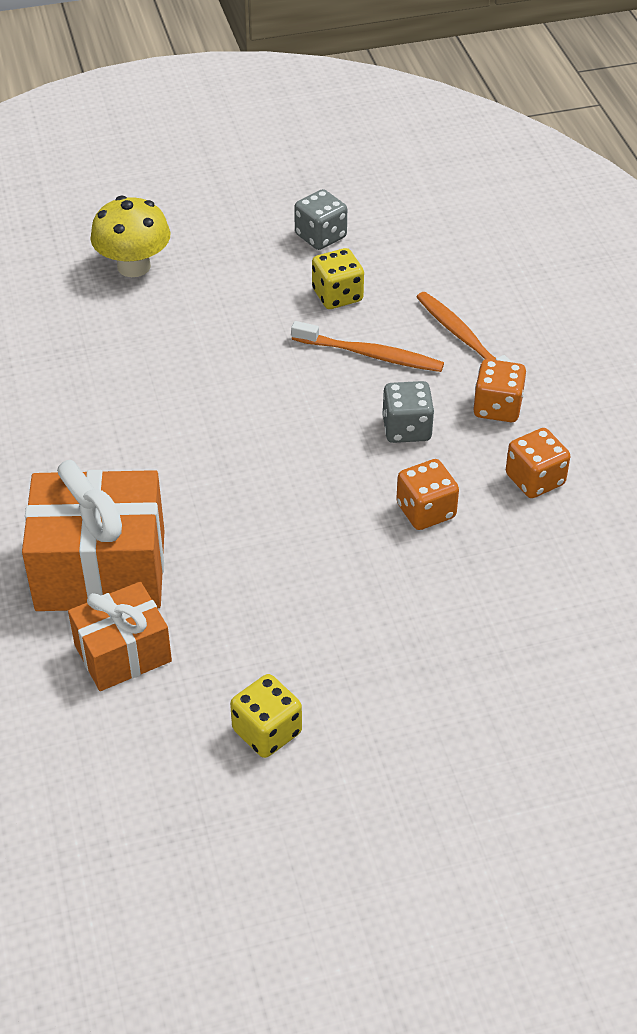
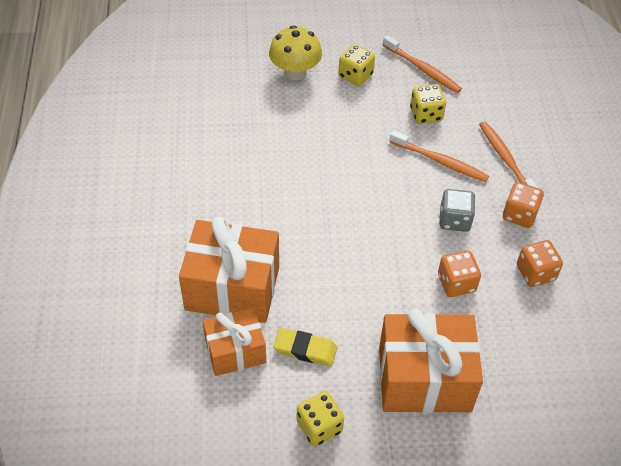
camera: 10 degrees right, 5 degrees up
(224, 258) = (355, 75): none -> yellow dice
(225, 633) = (305, 349): none -> yellow eraser
(320, 236) = (422, 69): grey dice -> orange toothbrush
(405, 643) = (424, 379): none -> orange gift

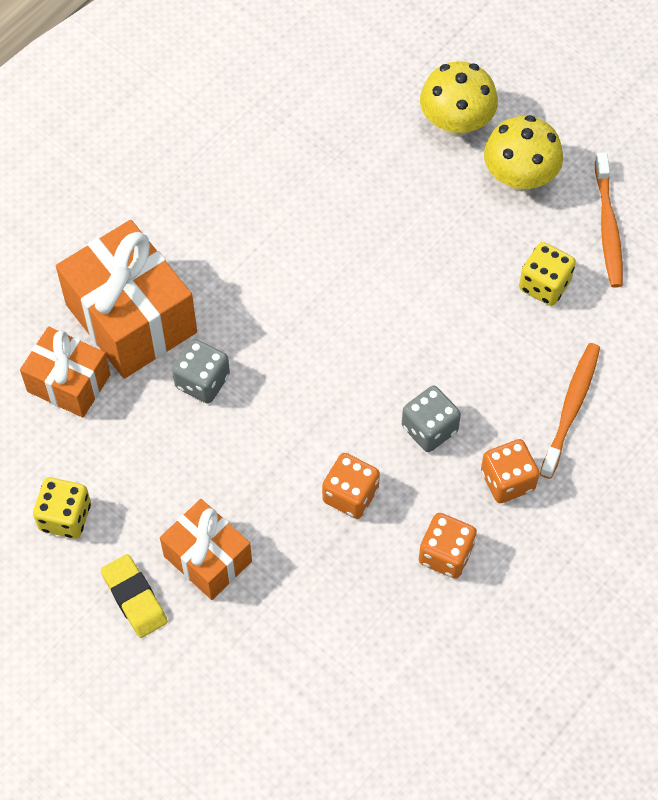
camera: 45 degrees right, 10 degrees up
(305, 349) = (131, 435): yellow eraser -> yellow eraser (134, 598)
(311, 289) = (202, 381): none -> grey dice
(355, 75) = (519, 177): yellow dice -> yellow mushroom
(424, 379) = (207, 559): orange gift -> orange gift, size x0.61
(440, 161) = (493, 352): orange toothbrush -> none

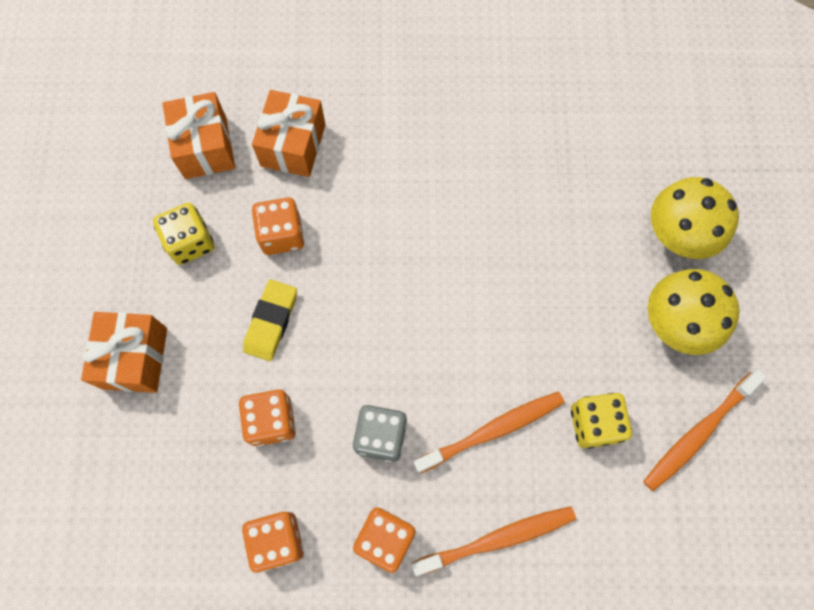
camera: 50 degrees right, 10 degrees up
(65, 517) = (94, 232): yellow dice -> yellow dice (190, 242)
(131, 318) = (293, 145): orange gift -> orange gift, size x0.61
(134, 598) = (63, 332): yellow eraser -> yellow eraser (271, 321)
(202, 381) = (282, 235): grey dice -> orange dice
(491, 353) = (492, 430): none -> orange toothbrush

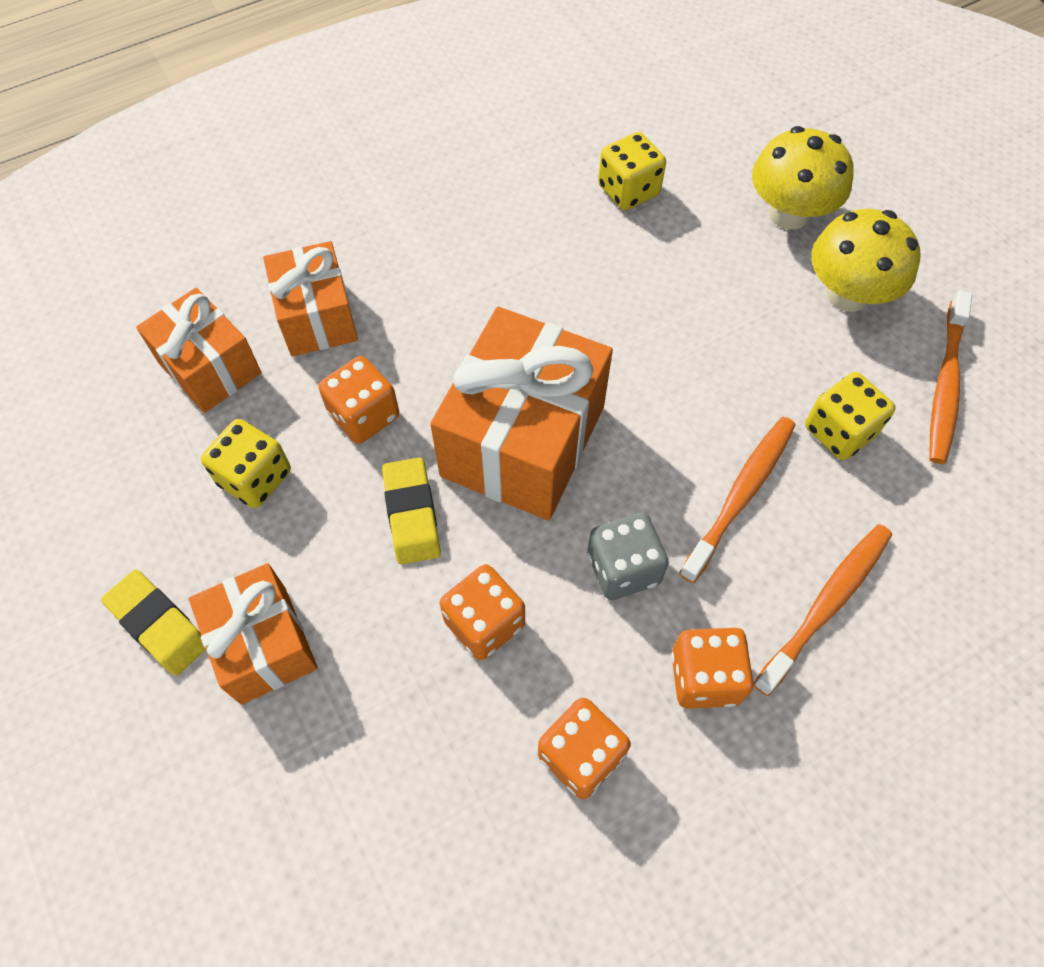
camera: 30 degrees left, 10 degrees down
(83, 310) = (159, 624): none -> yellow eraser
(372, 310) = (523, 441): none -> orange gift
(569, 154) = (628, 190): none -> yellow dice

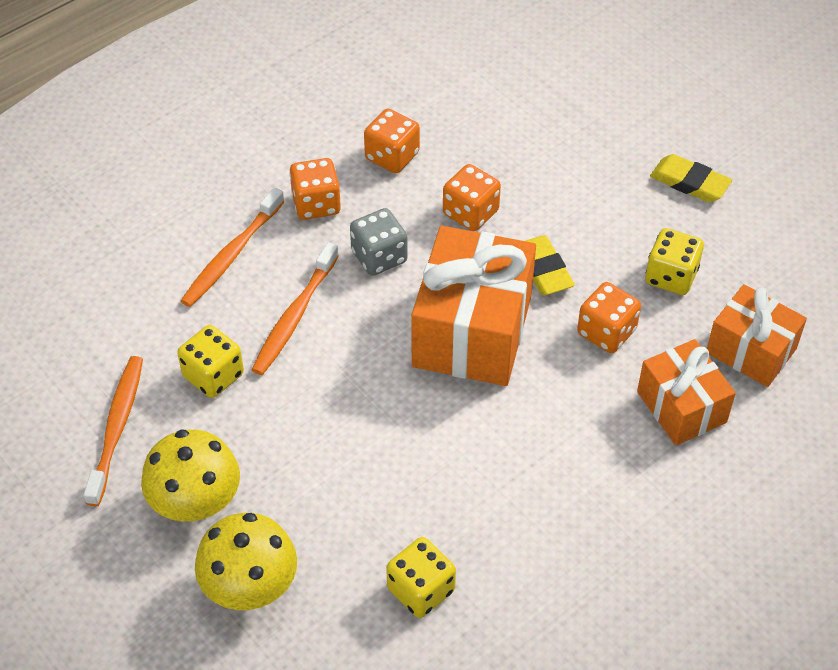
camera: 170 degrees right, 10 degrees down
(263, 644) = (614, 182): orange gift -> none

